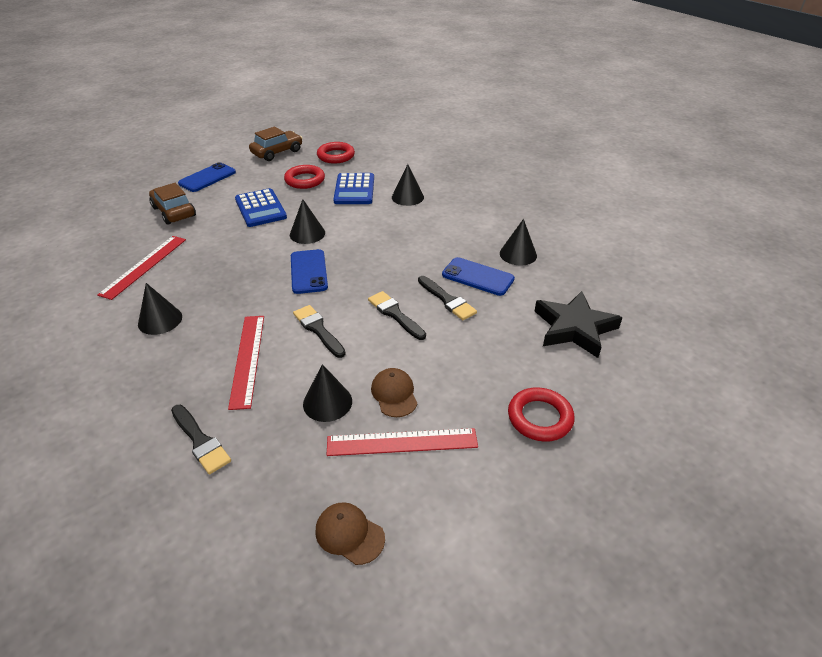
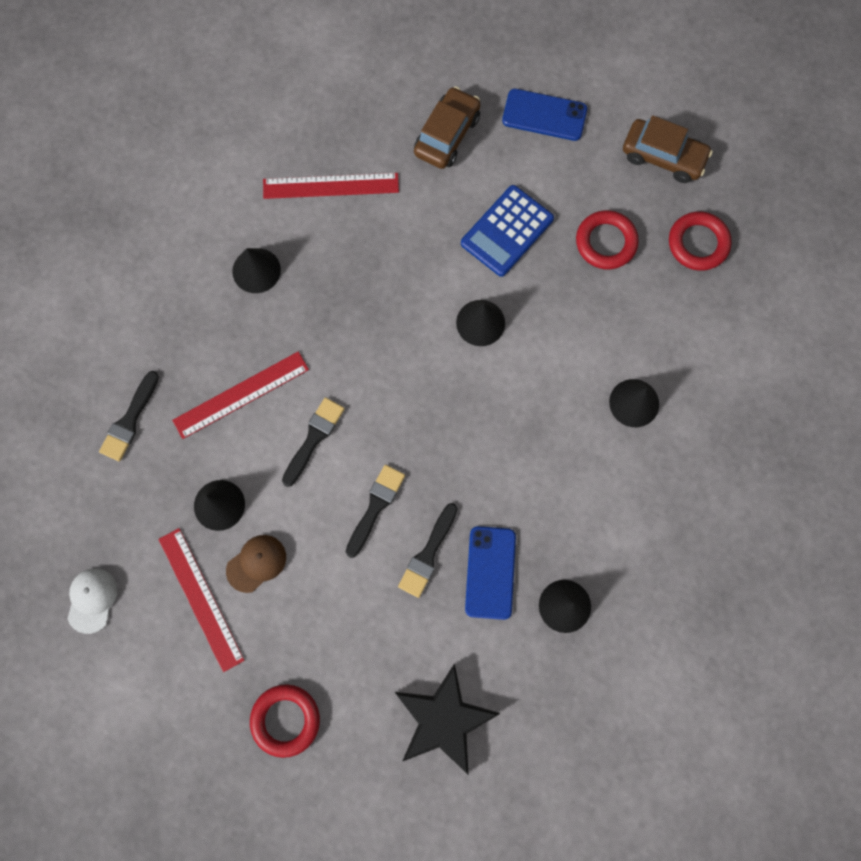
camera: 65 degrees right, 35 degrees up
(308, 272) = (406, 370): blue phone -> none
(349, 534) = (92, 600): brown cap -> white cap
(354, 189) = (616, 322): blue calculator -> none

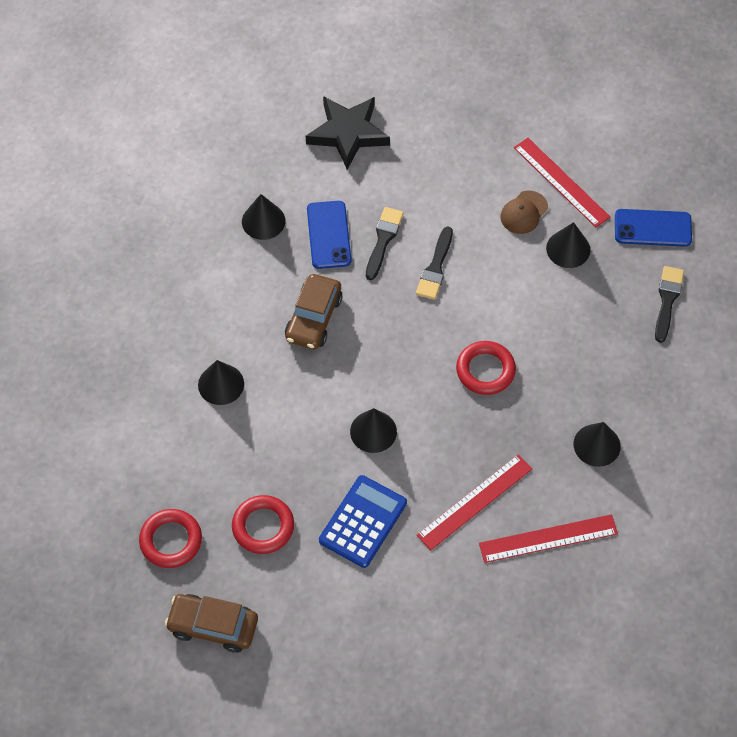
camera: 170 degrees right, 15 degrees down
(92, 600) = (648, 168): white cap -> none
(241, 395) = (577, 336): red ruler -> red ruler (475, 502)
(285, 720) = (470, 116): red ring -> red ring (485, 370)
(314, 438) = (502, 311): black brush -> none
(447, 135) = (442, 612): brown car -> brown car (313, 318)
(544, 115) = (344, 651): blue phone -> blue phone (652, 228)

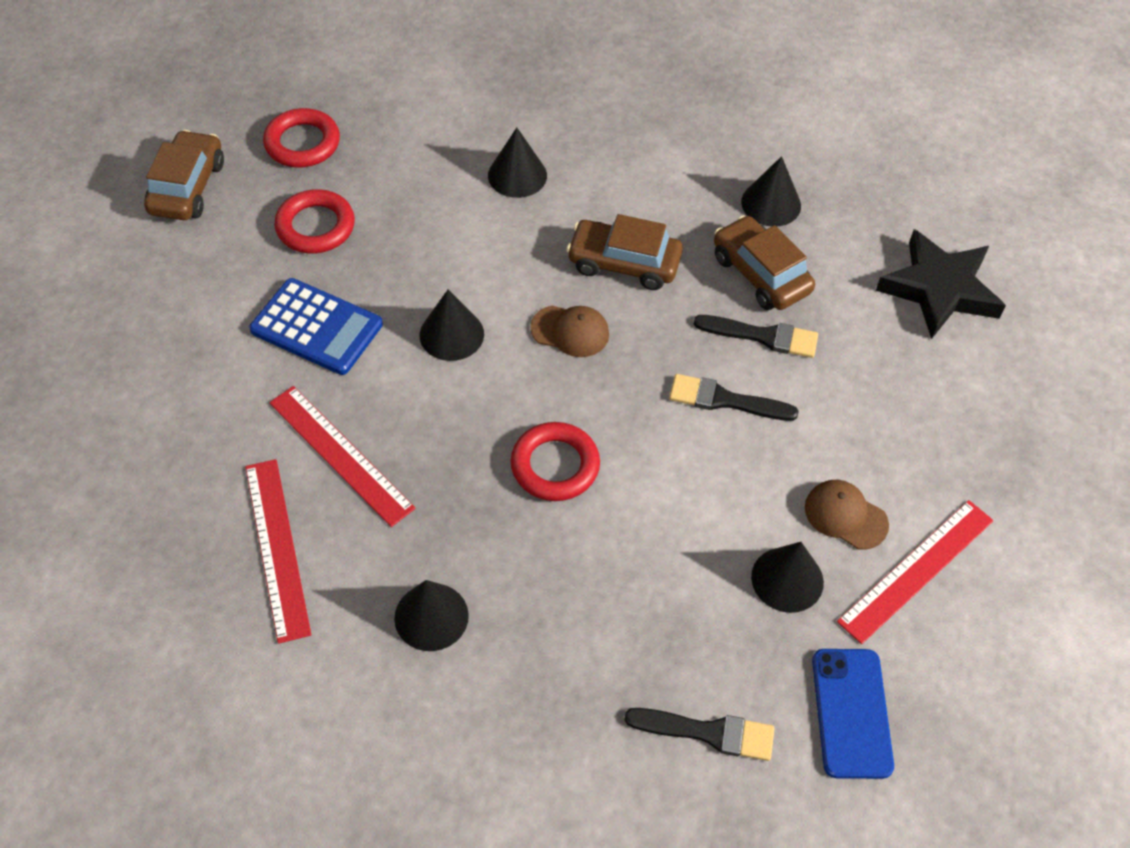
camera: 85 degrees right, 5 degrees down
(328, 235) = (760, 274): blue phone -> brown car
(374, 355) = (570, 331): none -> brown cap

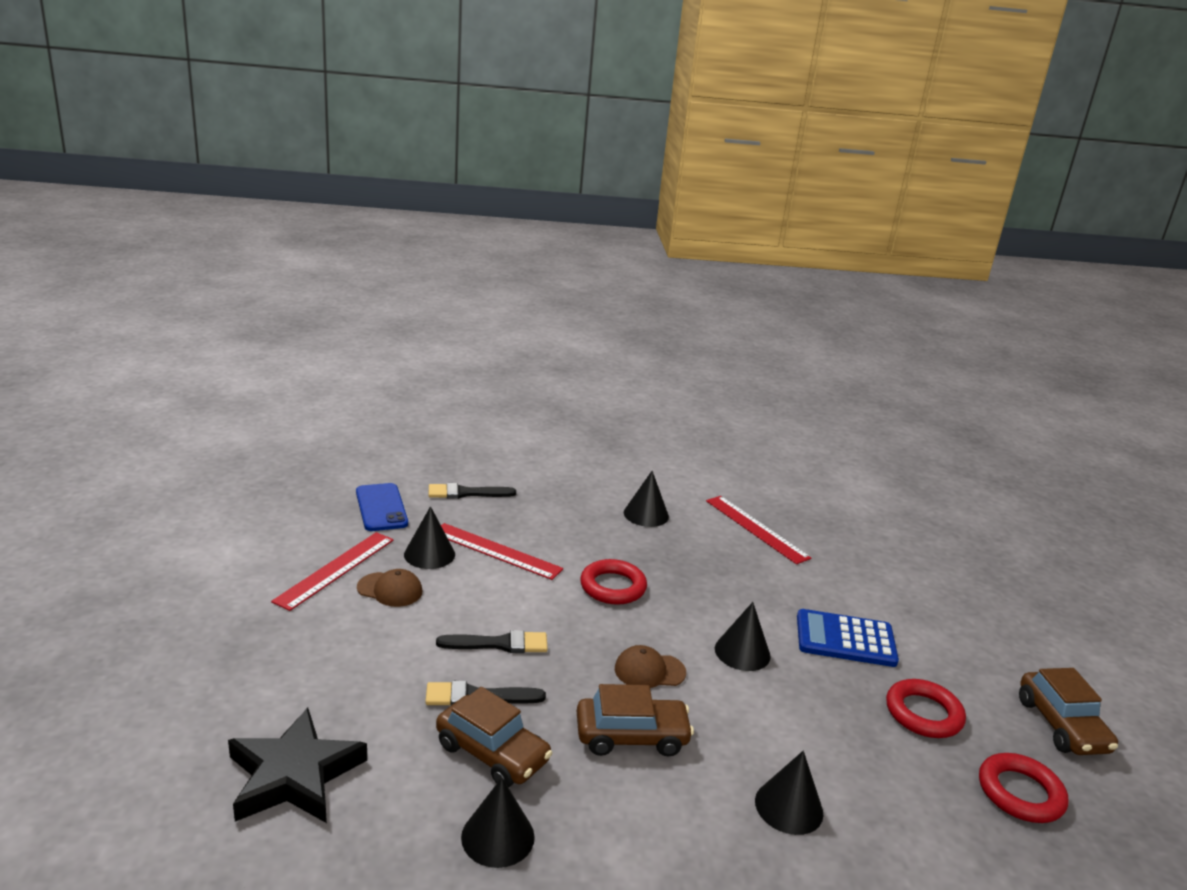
camera: 160 degrees right, 30 degrees down
(340, 454) = (759, 572): red ruler -> red ruler (496, 551)

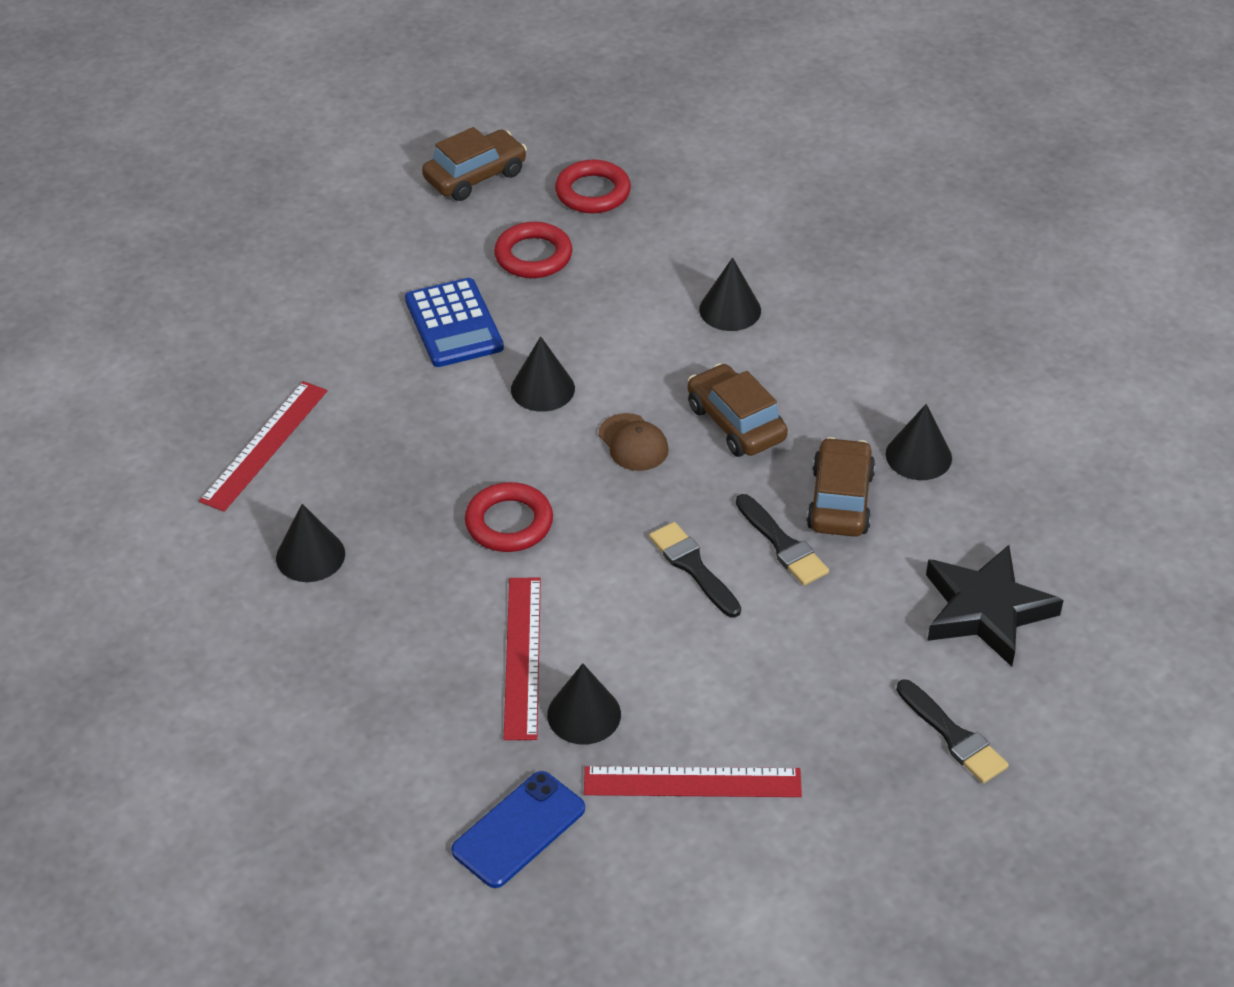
camera: 115 degrees left, 20 degrees up
(390, 590) = (685, 707): brown cap -> none
(466, 493) = (403, 762): black brush -> black brush (953, 736)

